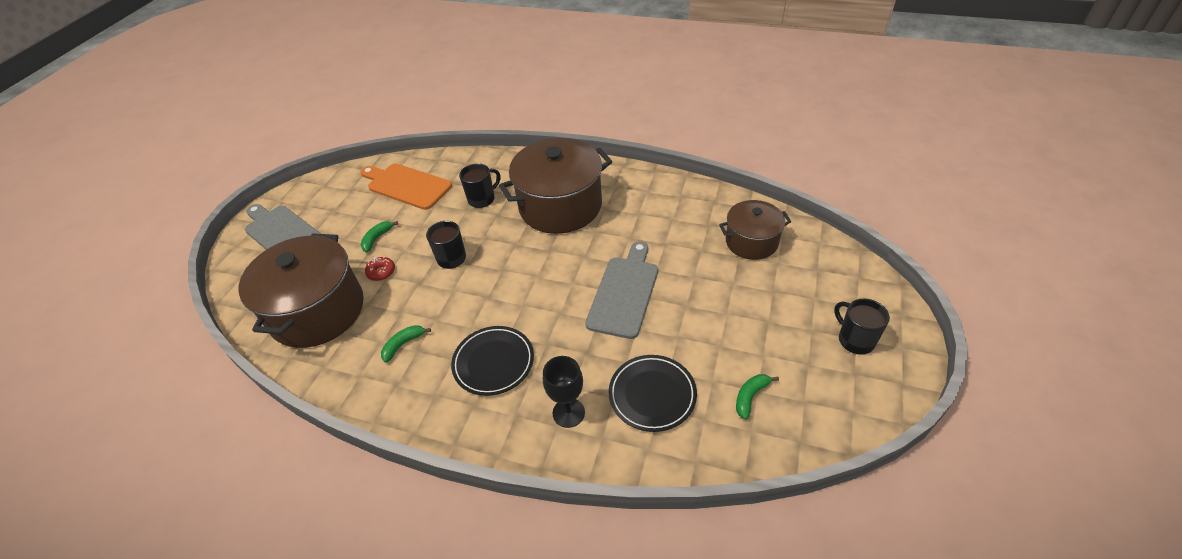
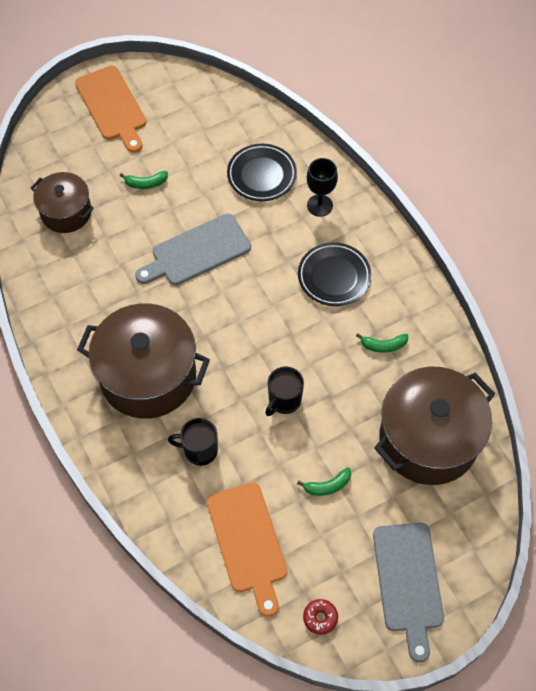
camera: 140 degrees left, 15 degrees up
(381, 272) = (351, 437): red donut -> red donut (320, 618)
(750, 396) = (211, 129): green banana -> green banana (146, 183)
(855, 340) = (112, 106): black mug -> orange cutting board

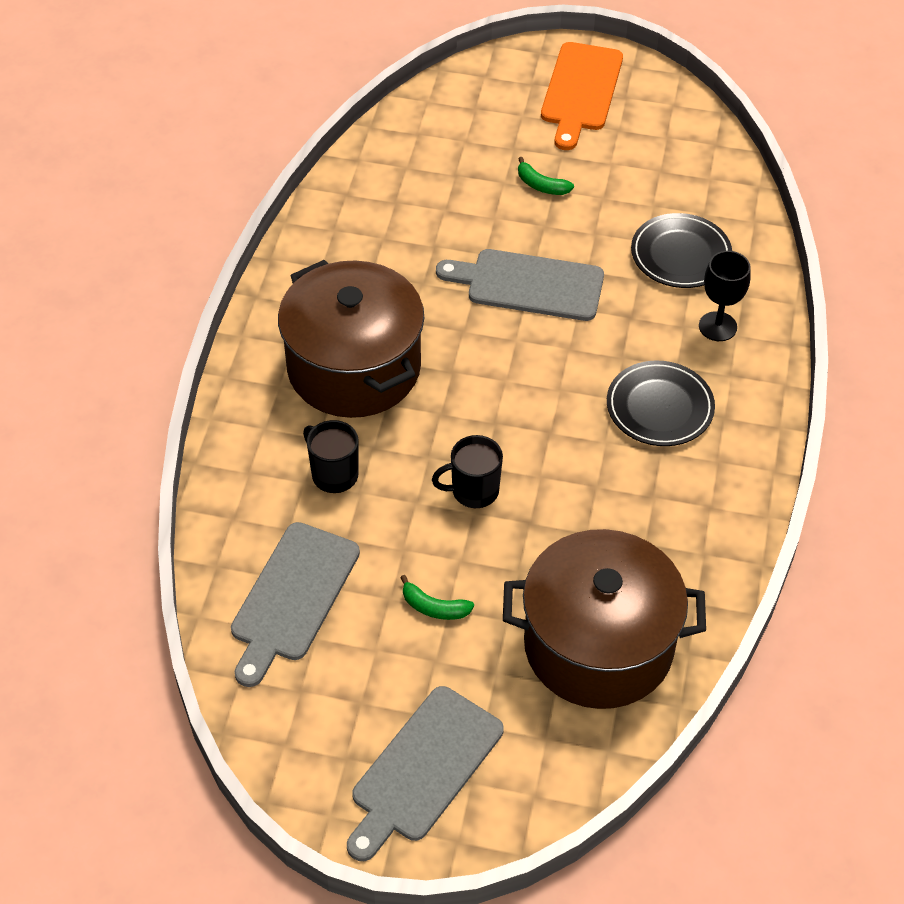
camera: 40 degrees right, 10 degrees down
(66, 212) = (428, 161): brown pot -> none
(248, 542) = (292, 597): orange cutting board -> grey cutting board
(320, 618) = (291, 728): red donut -> none
(383, 345) = (645, 515): green banana -> none

